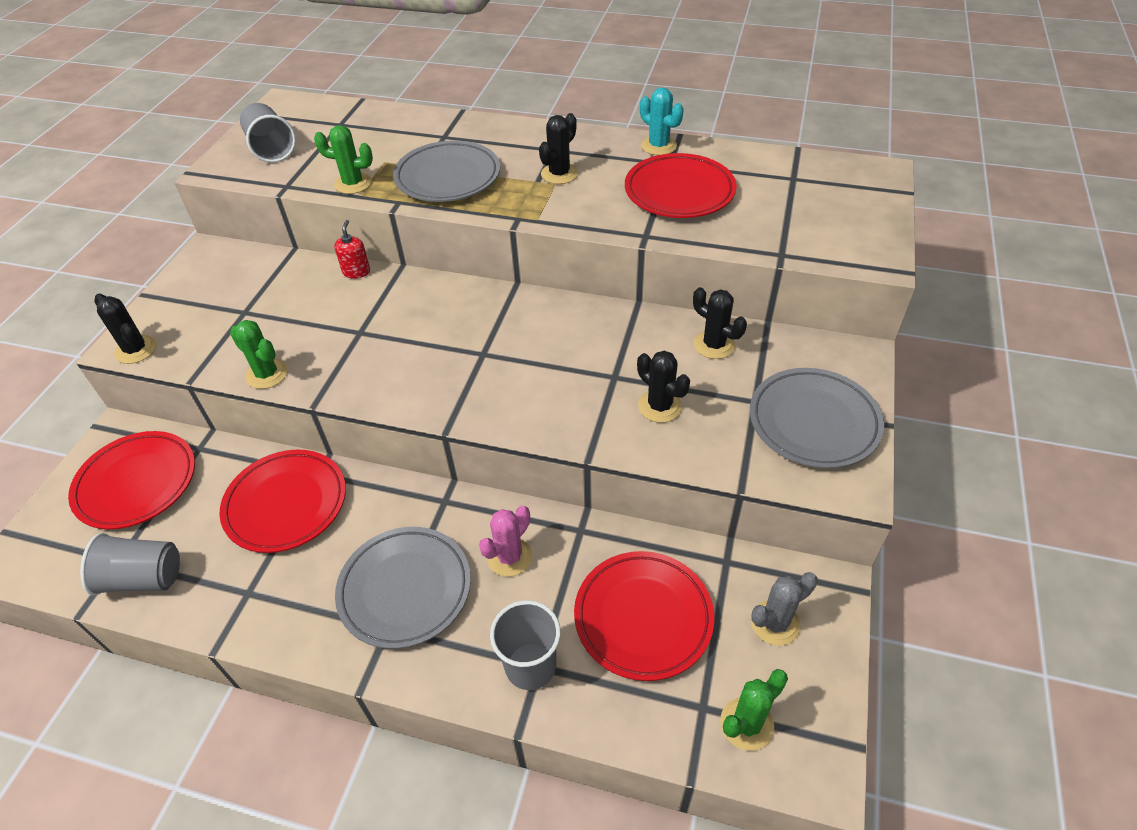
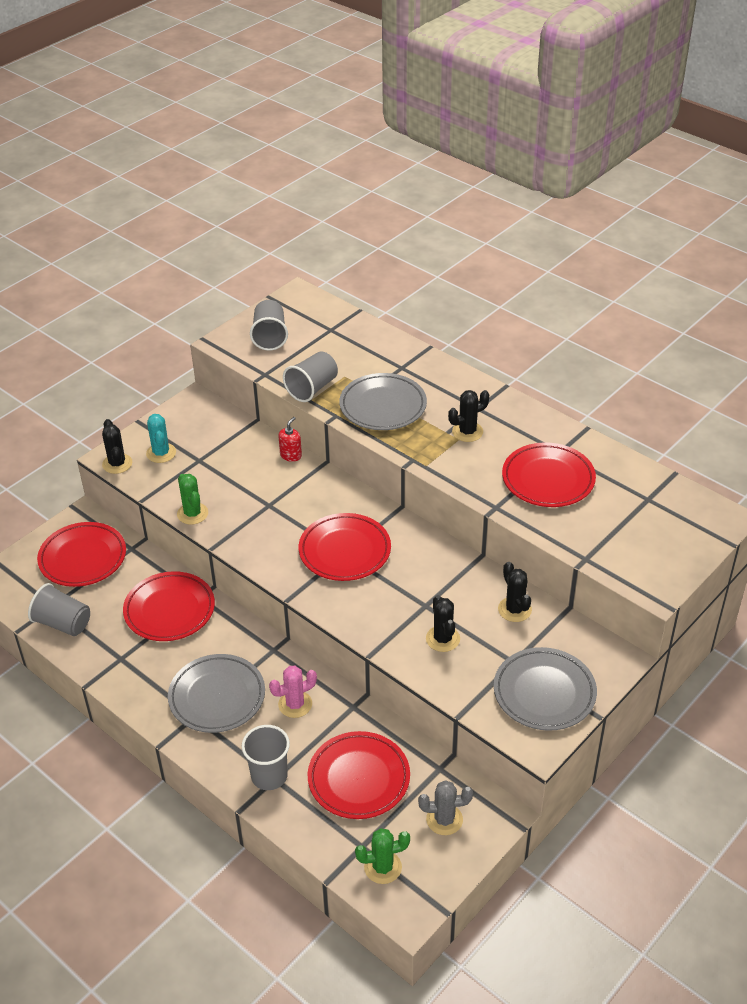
camera: 25 degrees right, 5 degrees down
(353, 183) = (312, 388): green cactus -> grey cup
(482, 351) = (345, 551): none -> red plate
(658, 146) = (562, 432): turquoise cactus -> turquoise cactus (161, 453)

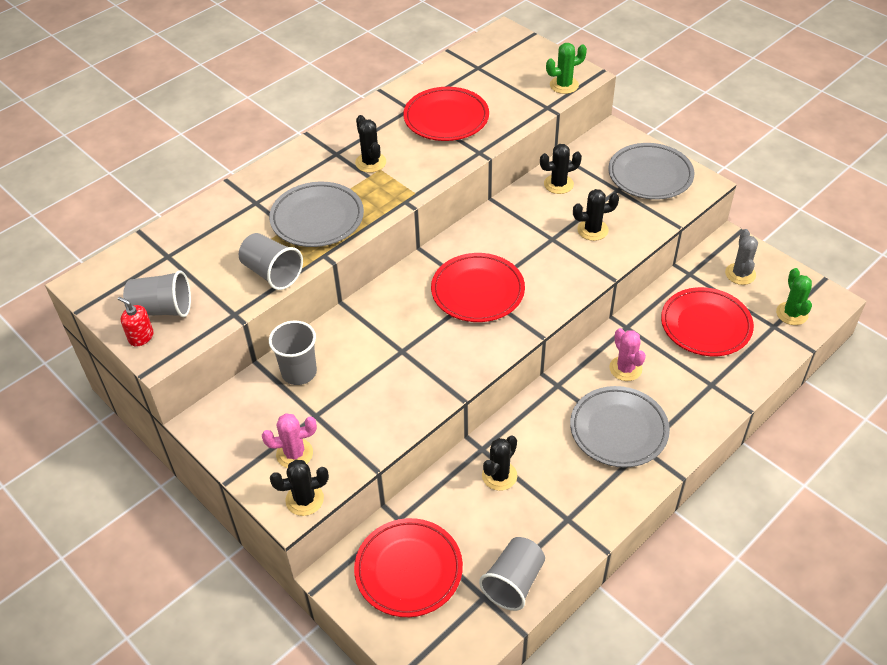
camera: 85 degrees left, 5 degrees up
(161, 453) = (294, 454): turquoise cactus -> pink cactus
(169, 610) = (499, 476): red plate -> black cactus
(192, 514) = (406, 418): green cactus -> green cactus (564, 85)
(269, 776) = (709, 388): grey cup -> grey cup (299, 372)
(291, 455) = (325, 332): red soap dispenser -> red soap dispenser (141, 337)

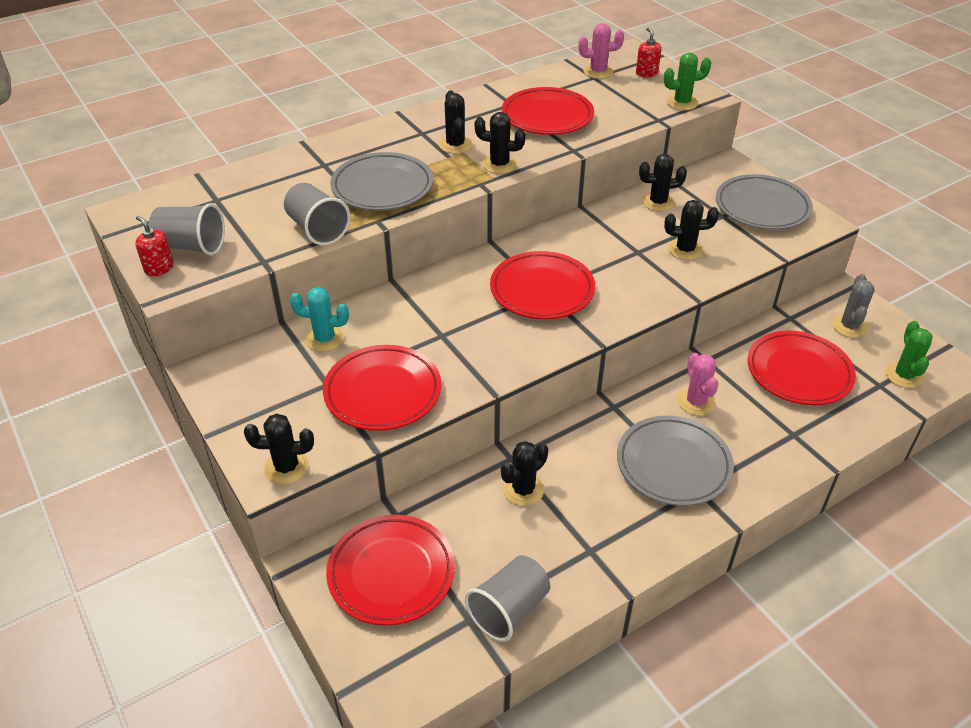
camera: 10 degrees right, 5 degrees down
(294, 454) = (292, 418): pink cactus -> pink cactus (598, 72)
(299, 372) = (324, 339): grey cup -> turquoise cactus
(366, 415) = (383, 392): none -> red plate
(416, 178) = (499, 164): none -> black cactus
(525, 56) = (646, 73): none -> red soap dispenser

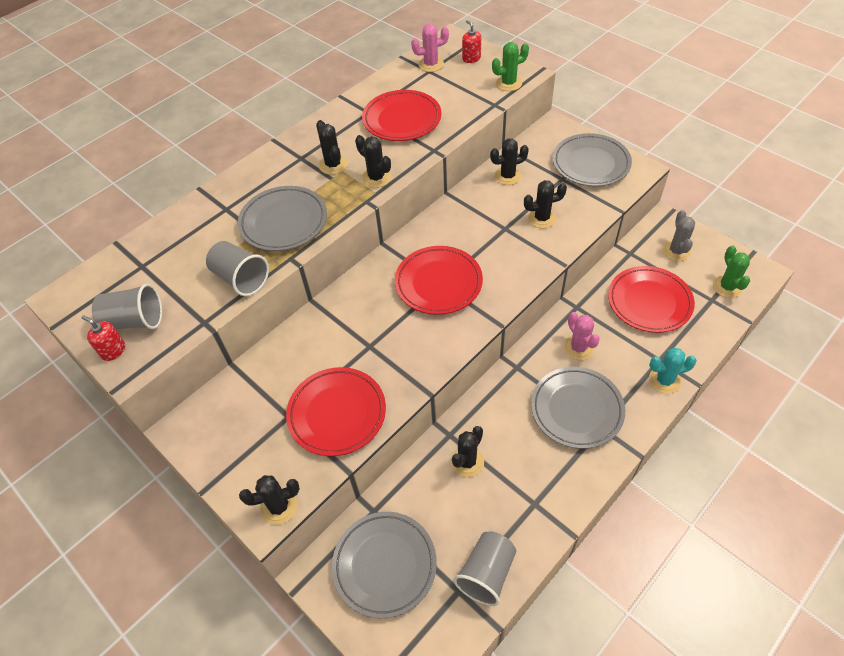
camera: 10 degrees left, 10 degrees up
(324, 339) = (272, 372): turquoise cactus -> turquoise cactus (664, 380)
(391, 573) = (385, 565): red plate -> grey plate
(499, 164) = (376, 178): black cactus -> black cactus turned 45 degrees clockwise

